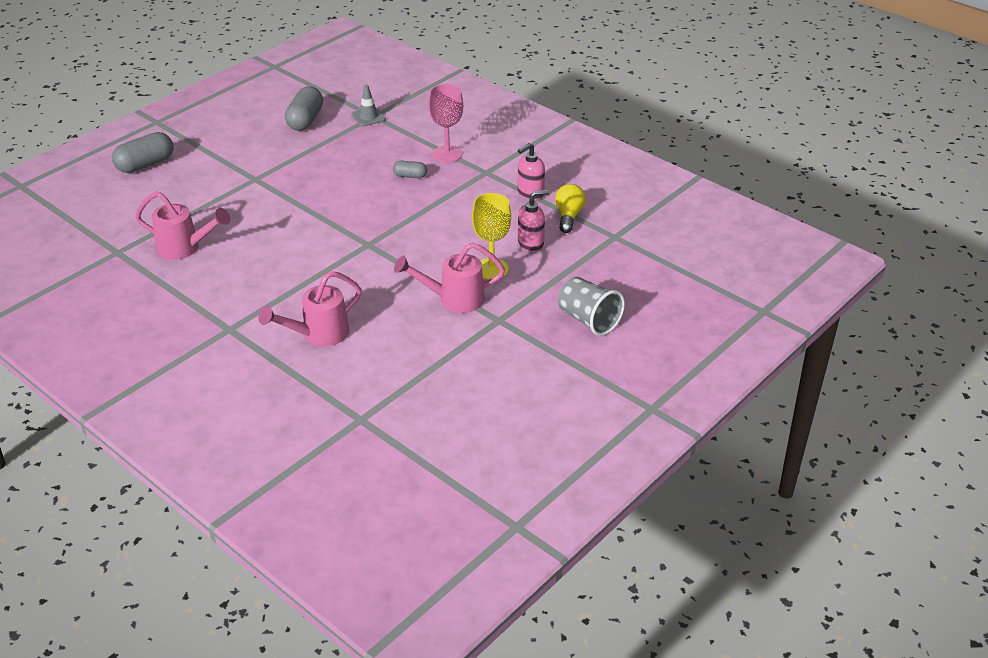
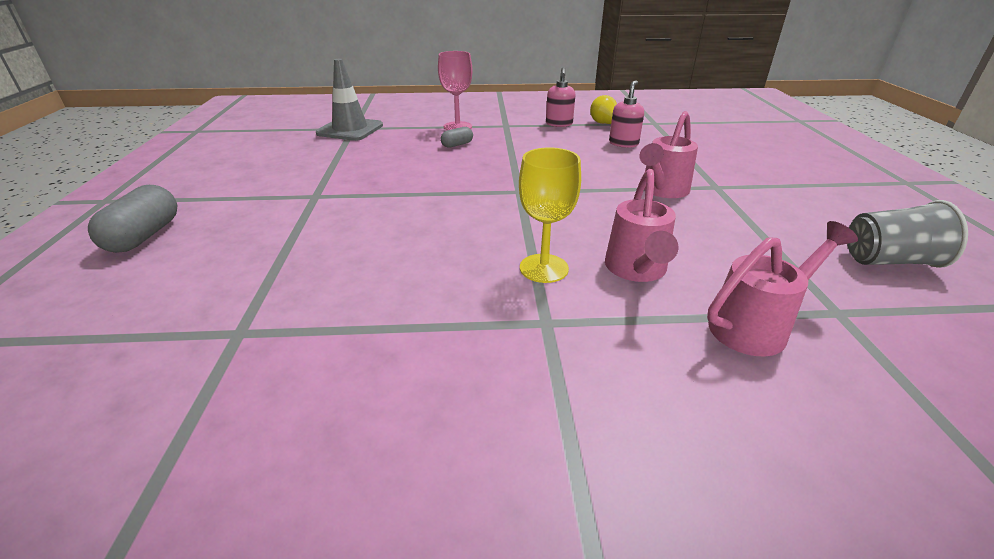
camera: 45 degrees left, 5 degrees down
(185, 248) = (338, 280): pink watering can -> pink watering can (757, 325)
(305, 120) = (293, 147): grey capsule -> none
(368, 117) = (350, 129): grey traffic cone -> grey traffic cone, size x1.80
(491, 269) = (637, 164): yellow goblet -> yellow goblet (544, 268)
(588, 320) = (755, 161): grey cup -> grey cup (888, 261)

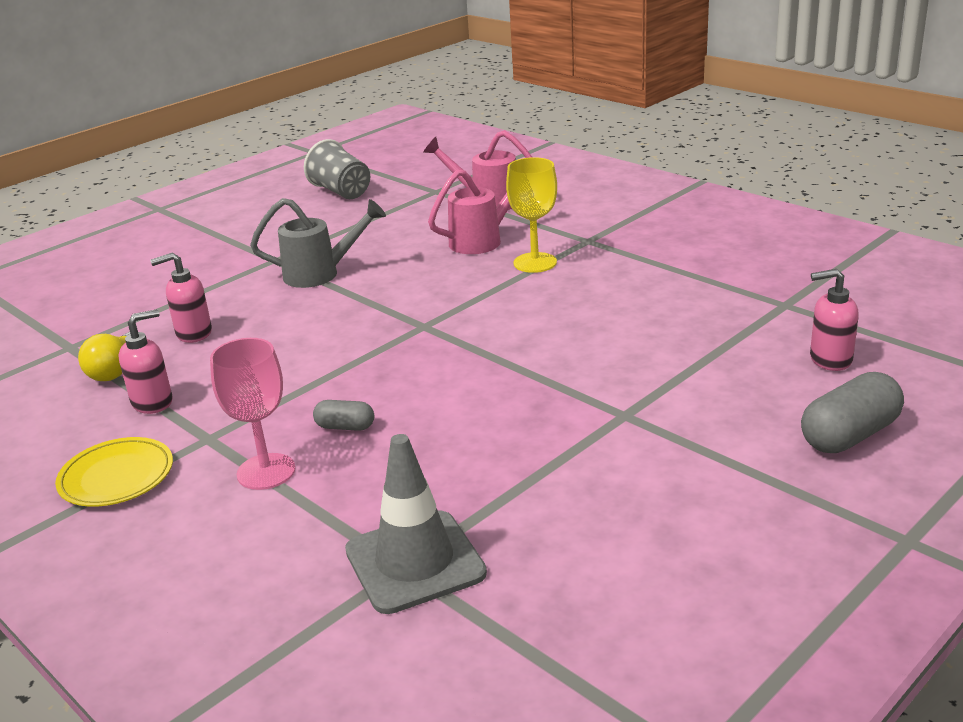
camera: 130 degrees left, 5 degrees down
(169, 287) = (830, 359): none -> pink soap dispenser
(508, 110) = (116, 477): none -> yellow plate
(661, 191) = (321, 274): pink watering can -> grey watering can

